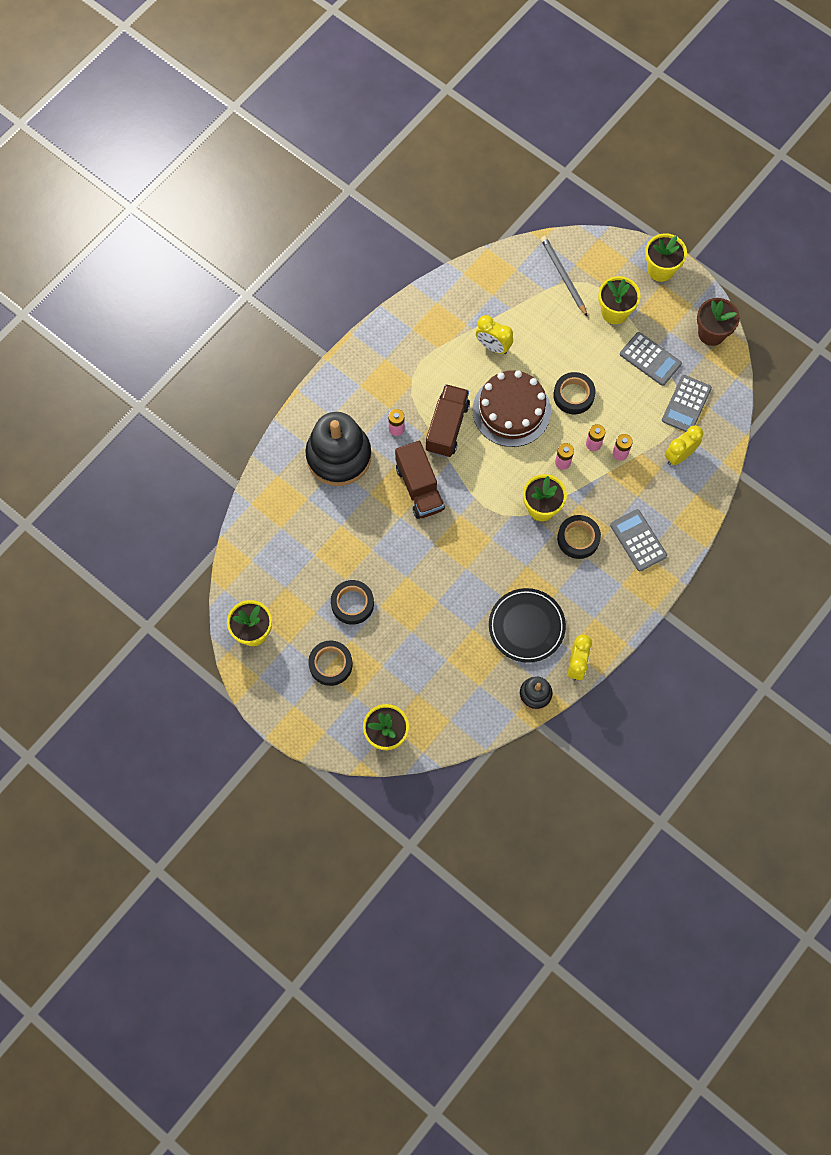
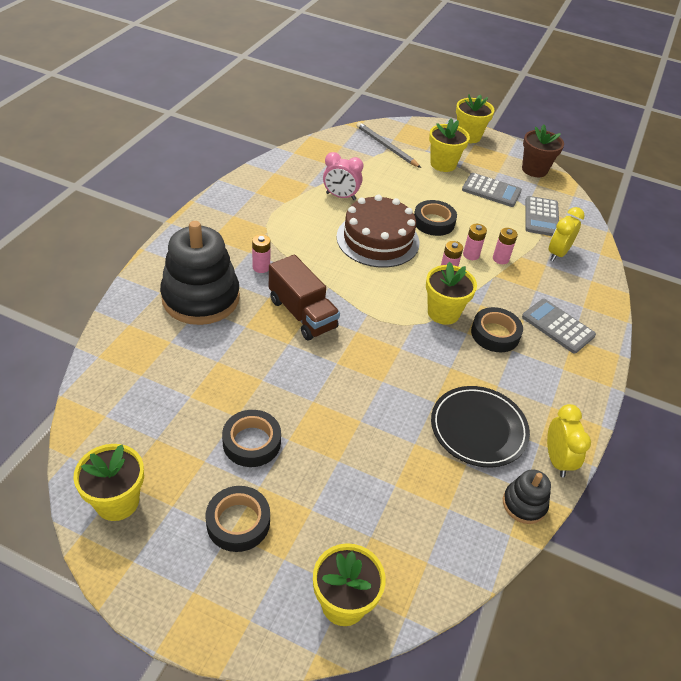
camera: 20 degrees left, 25 degrees down
(447, 427) = (316, 260): brown truck -> none
(493, 346) = (340, 196): yellow clock -> pink clock

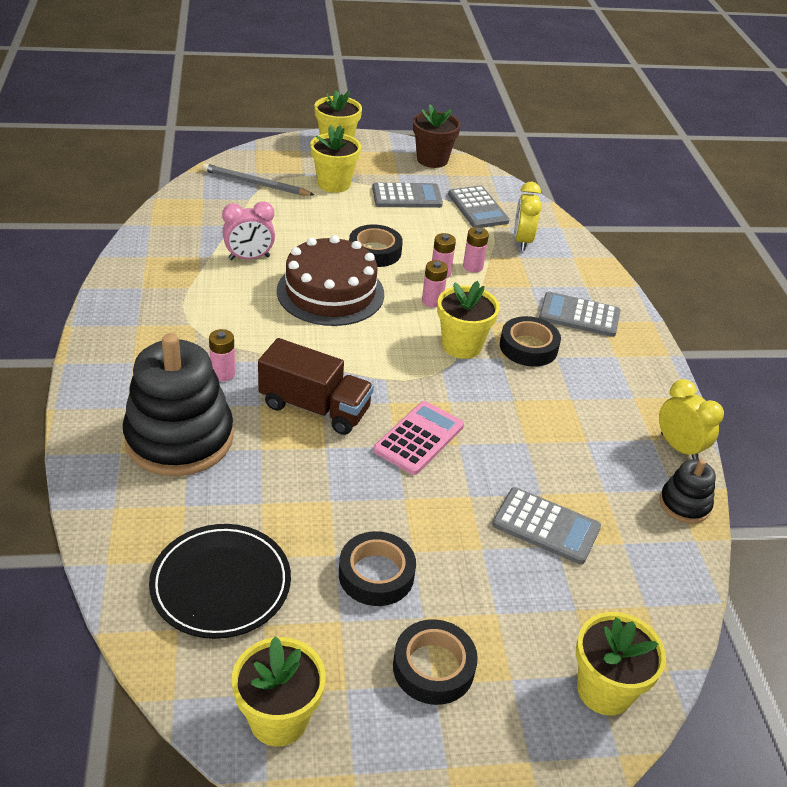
camera: 30 degrees left, 5 degrees down
(357, 364) = (419, 438): none -> pink calculator
(398, 467) = (546, 526): none -> grey calculator
(478, 429) = (588, 450): black plate -> black plate (221, 584)

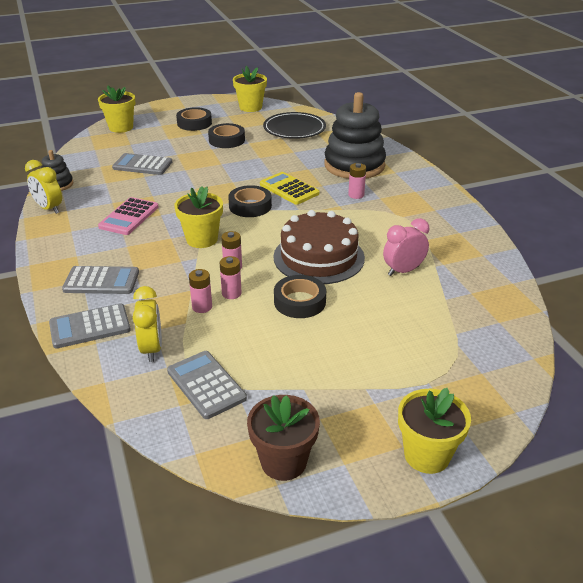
camera: 170 degrees right, 5 degrees down
(255, 183) = (468, 355): grey pencil -> none
(314, 407) = (289, 189): brown truck -> yellow calculator
(334, 184) = (386, 378): yellow flower pot -> none
(407, 196) = (294, 381): grey calculator -> grey calculator (90, 327)
(419, 438) = (220, 186): pink calculator -> pink calculator (129, 217)
(528, 347) = (149, 248): black tape -> black tape (250, 206)

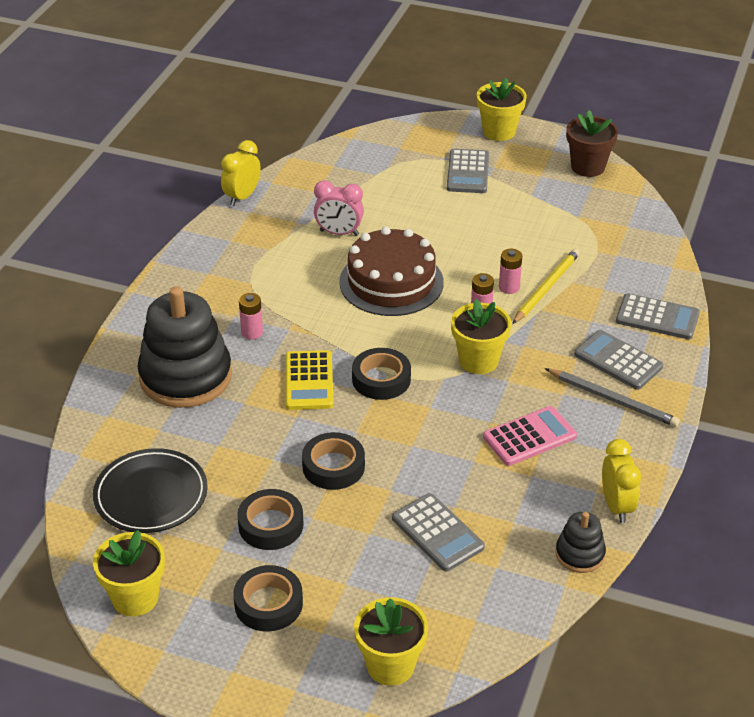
camera: 140 degrees left, 5 degrees up
(88, 256) = (613, 400): none -> grey pencil
(151, 349) = (618, 273): yellow clock -> yellow clock (242, 197)
(202, 307) = (546, 288): pink battery -> yellow pencil
(206, 385) = (597, 229): grey calculator -> grey calculator (468, 172)
(299, 301) = (460, 252): black tape -> black tape (333, 466)

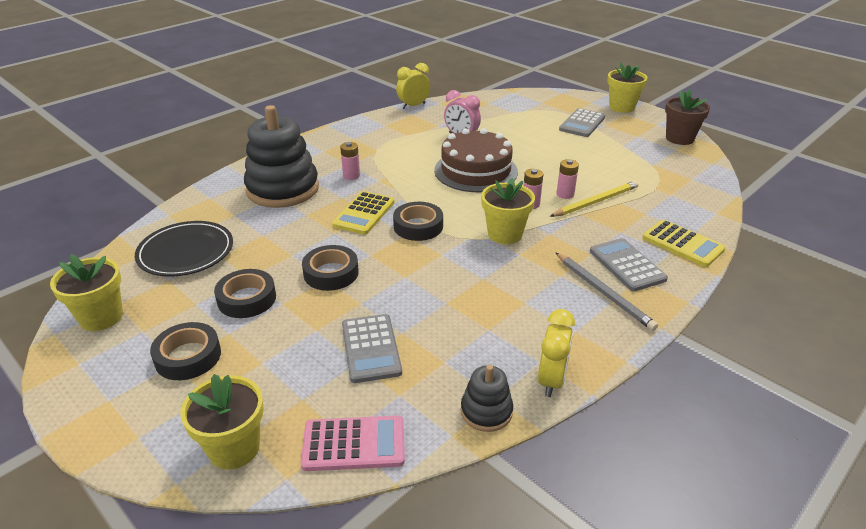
camera: 25 degrees right, 5 degrees down
(529, 437) = (508, 299): pink calculator -> pink calculator (354, 444)
(657, 317) = (682, 244): grey calculator -> yellow calculator

